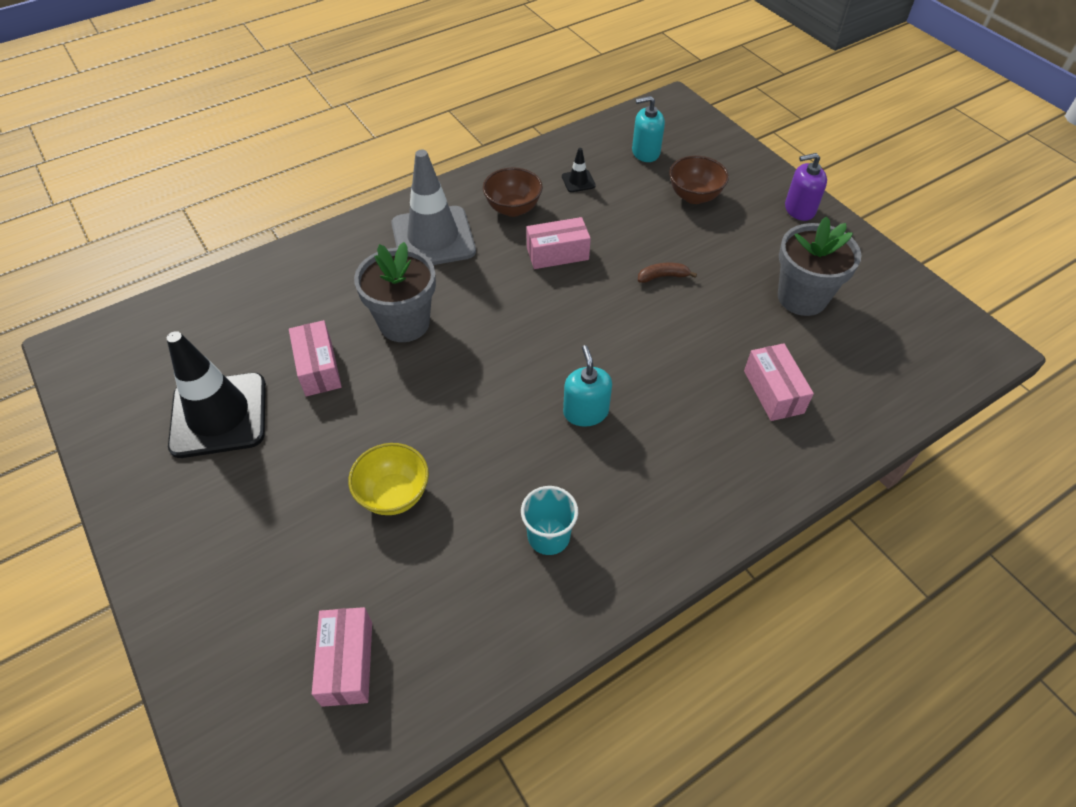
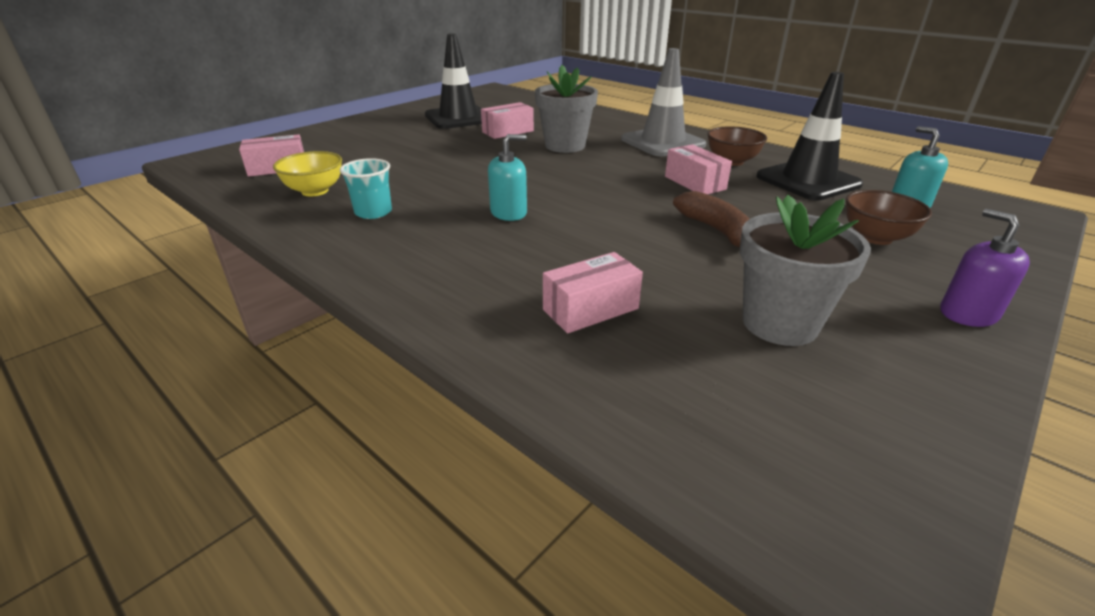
camera: 75 degrees right, 20 degrees down
(394, 494) = (407, 162): yellow bowl -> yellow bowl (315, 191)
(578, 181) = (808, 181): black traffic cone -> black traffic cone, size x2.47
(663, 276) = (717, 231): brown banana -> brown banana, size x1.73

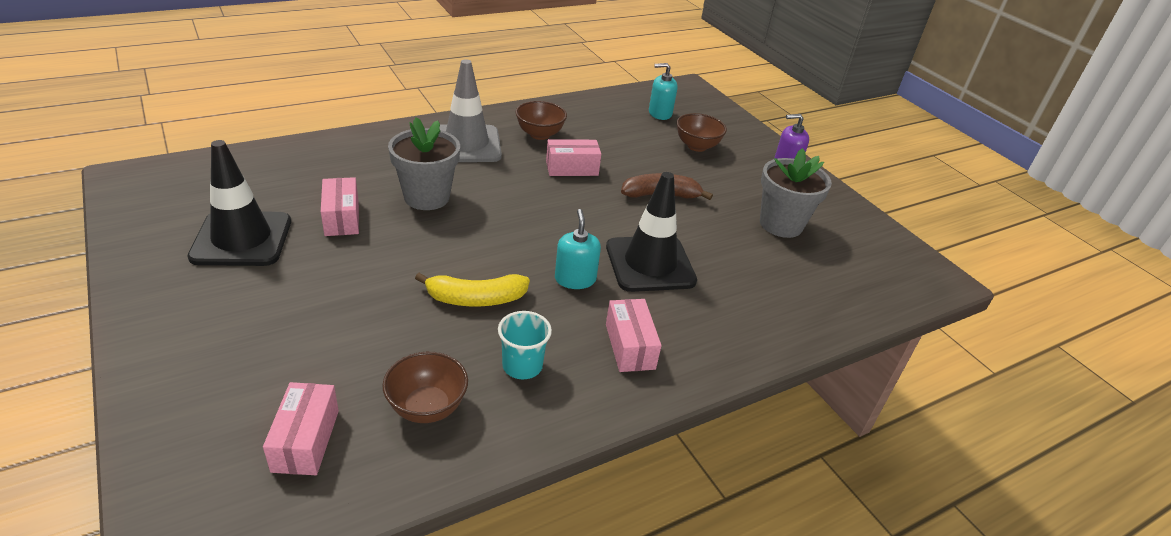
camera: 75 degrees left, 5 degrees up
(315, 191) = (427, 407): yellow bowl -> brown bowl
(448, 183) = (475, 299): none -> yellow banana
(590, 309) = (747, 286): pink box -> pink box (630, 346)
(808, 181) = (599, 124): black traffic cone -> black traffic cone (650, 264)

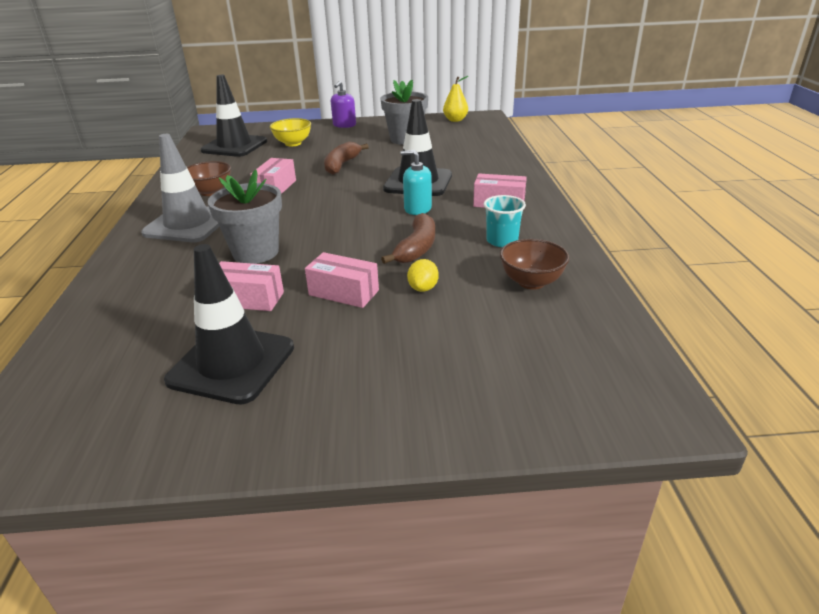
camera: 60 degrees left, 5 degrees down
(305, 440) = (551, 339): pink box -> pink box (343, 293)
(389, 322) = (423, 288): none -> yellow lemon
(475, 299) = (416, 248): yellow banana -> brown banana
(660, 113) = (234, 146): turquoise soap dispenser -> black traffic cone
(697, 146) = (293, 143): brown bowl -> yellow bowl
(895, 254) = (455, 120): none -> yellow pear

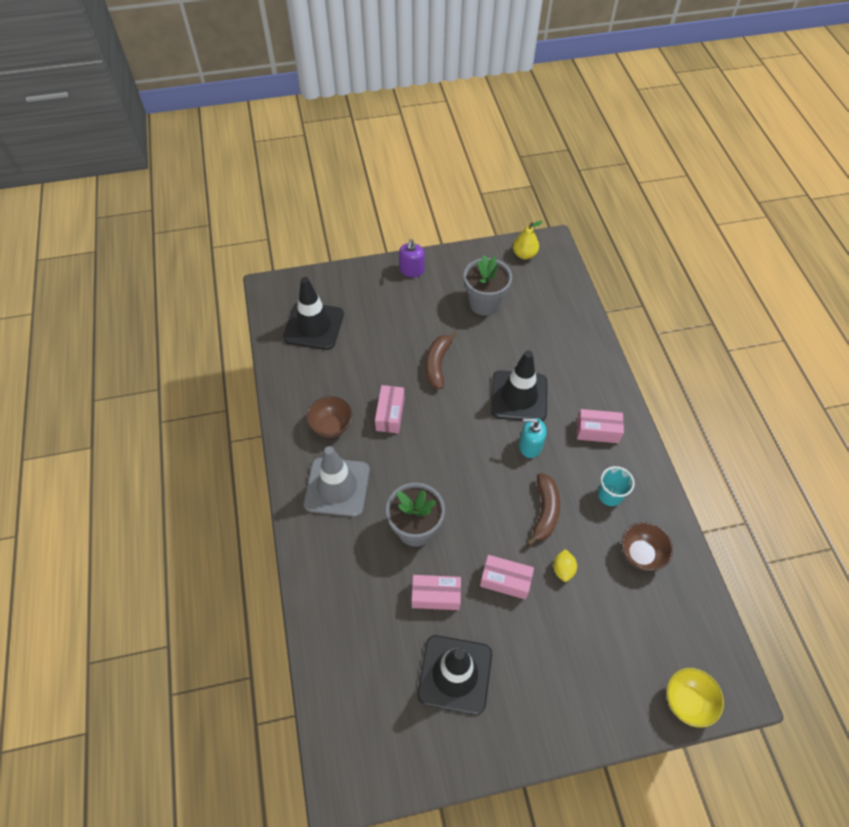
camera: 10 degrees left, 25 degrees up
(293, 143) = (372, 317): yellow bowl -> yellow bowl (686, 701)

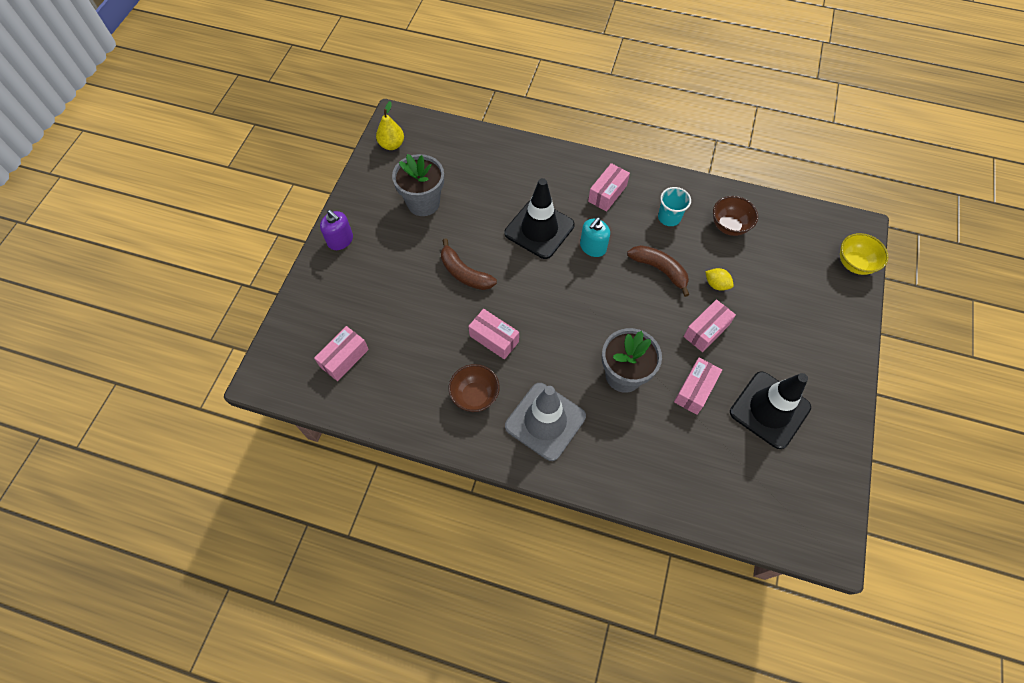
camera: 60 degrees left, 5 degrees up
(314, 326) = (344, 358): black traffic cone -> pink box

